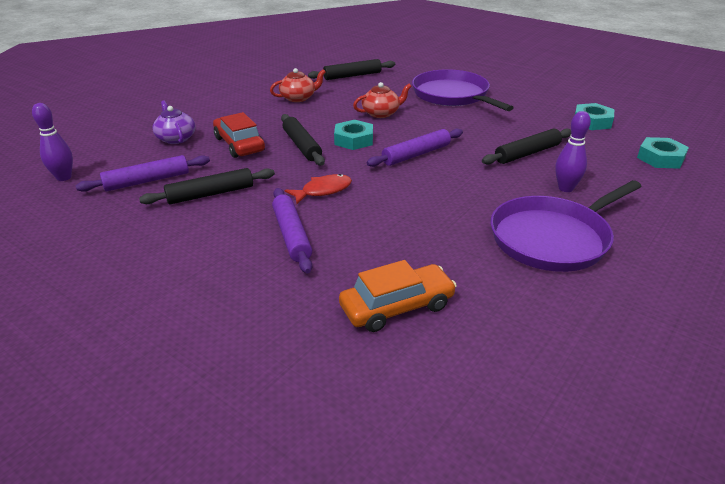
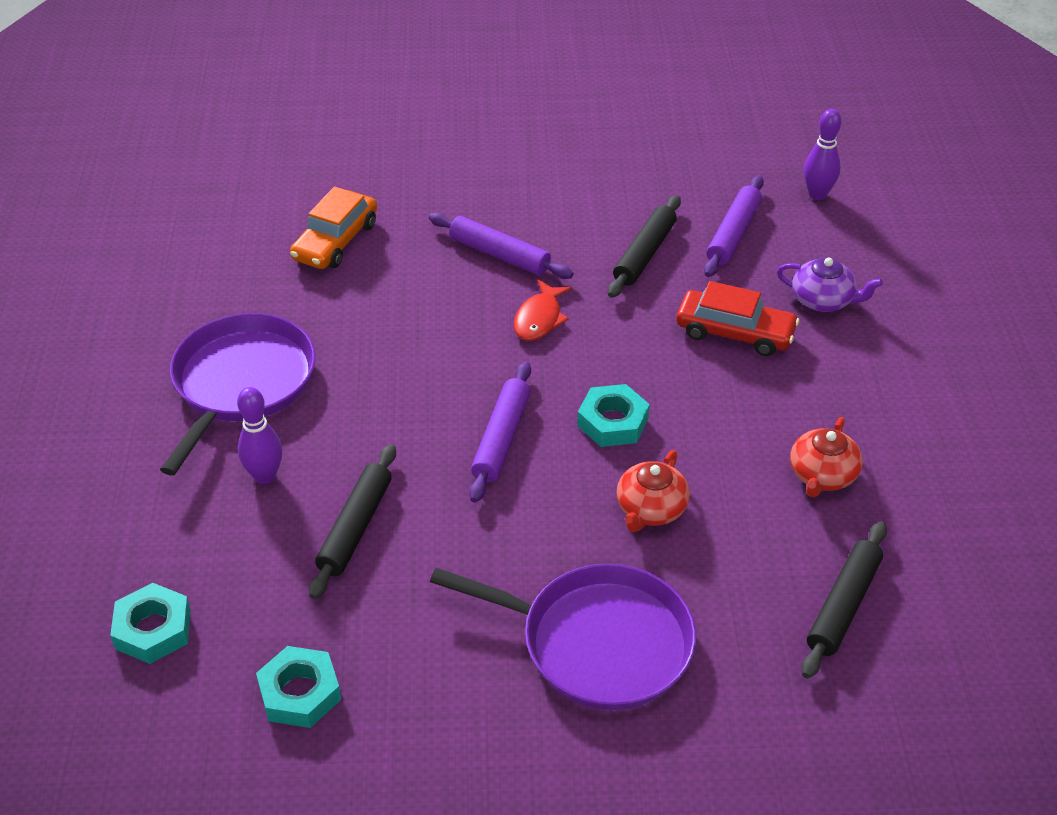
camera: 140 degrees right, 10 degrees up
(302, 145) = (661, 373): black rolling pin -> none

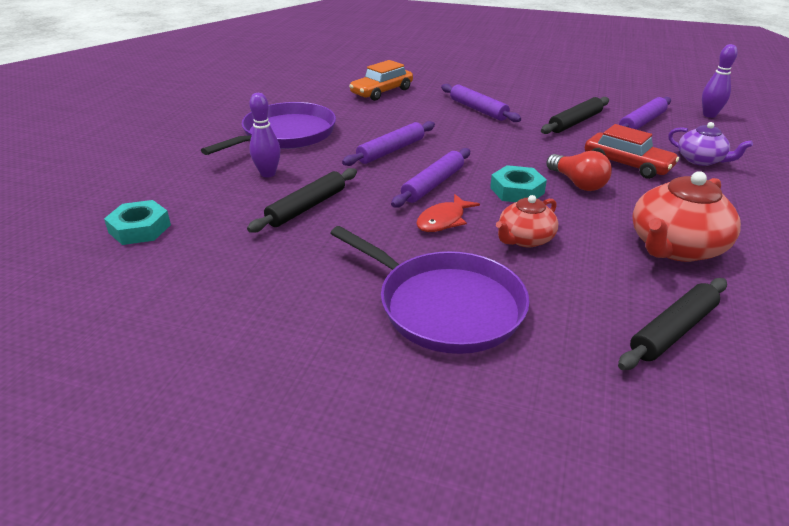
camera: 20 degrees right, 10 degrees down
(300, 693) = (204, 283): turquoise nut -> none
(414, 381) = (391, 150): none -> purple rolling pin
(539, 319) = (489, 138): red fish -> red fish (443, 220)
(683, 387) = (577, 183): none -> red light bulb
(822, 475) = (675, 247): red teapot -> red teapot, size x1.65

